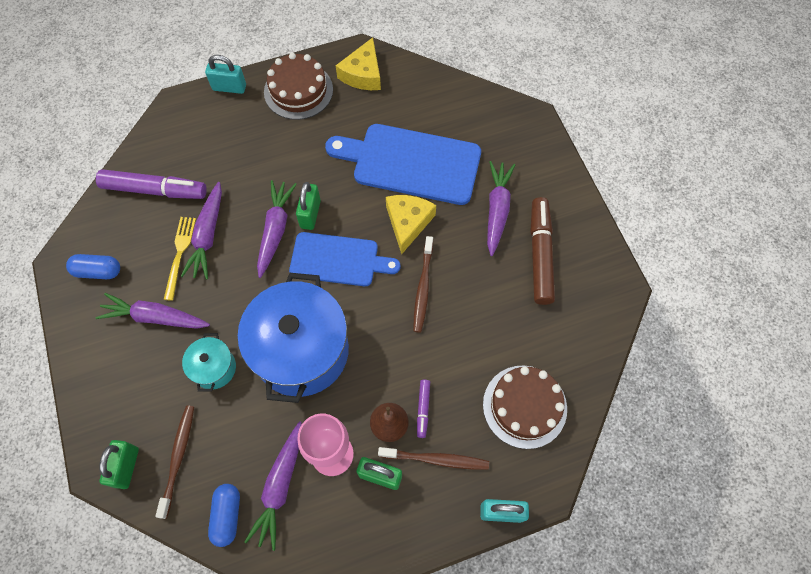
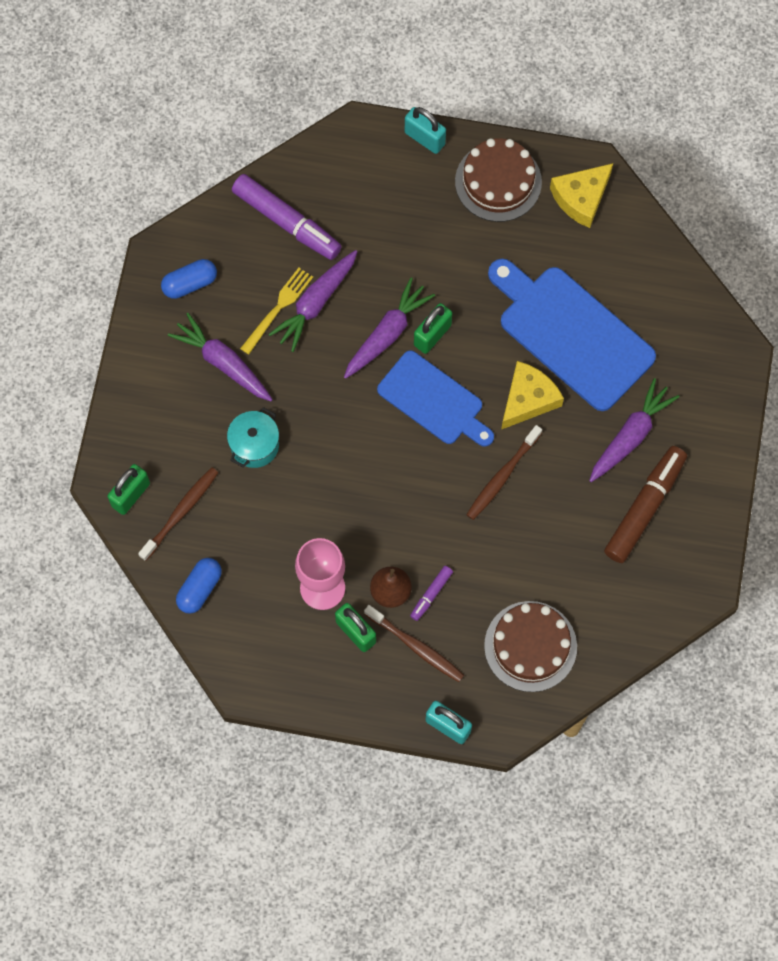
camera: 30 degrees right, 5 degrees up
(98, 271) = (190, 283): blue capsule -> blue capsule turned 60 degrees counterclockwise
(280, 487) = (259, 590): purple carrot -> none
(301, 351) = (346, 474): blue pot -> none

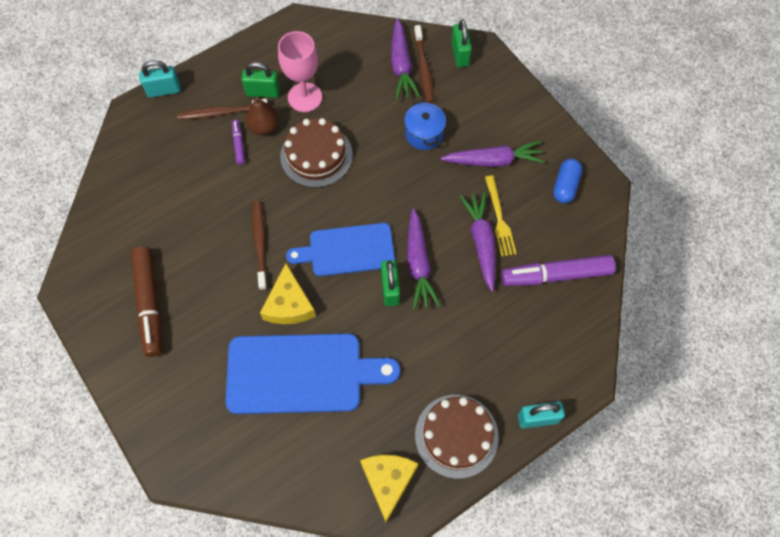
camera: 135 degrees right, 5 degrees down
(199, 589) = (371, 43): blue capsule -> none
(254, 445) = (424, 134): turquoise pot -> blue pot
(530, 646) = (153, 166): brown cake -> brown cake (316, 155)
(630, 435) = (199, 341): purple carrot -> purple carrot (401, 65)

